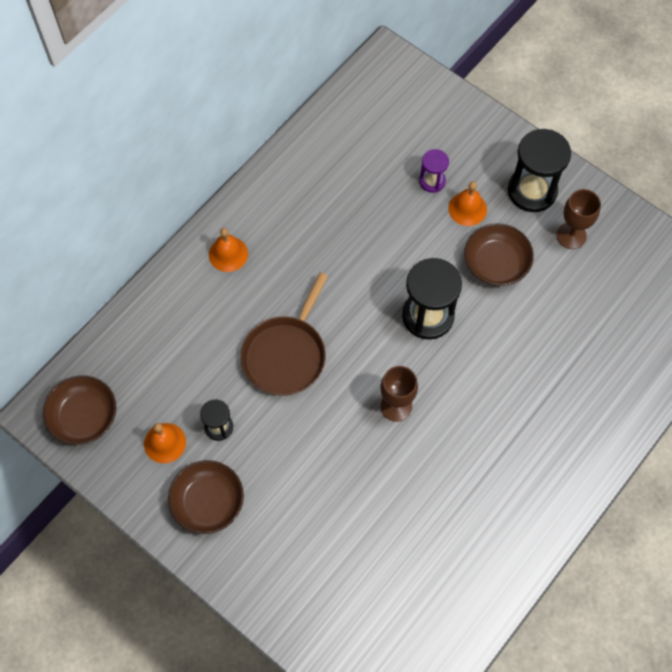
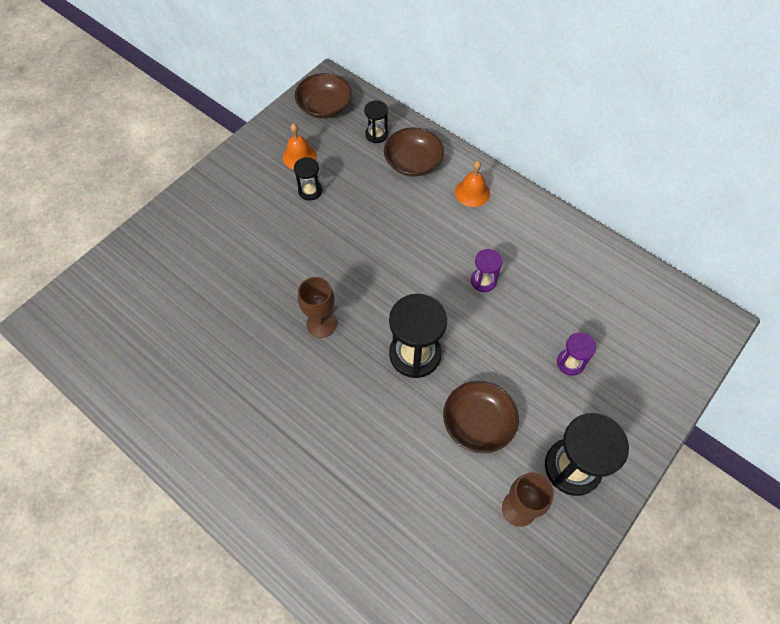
camera: 90 degrees right, 5 degrees down
(135, 354) = (376, 134): none -> black hourglass
(208, 502) = (246, 186): brown bowl -> brown bowl (413, 162)
(286, 355) = (374, 237): brown pan -> none
(343, 249) = (483, 281): none -> purple hourglass
(467, 208) = (541, 397): orange bell -> none

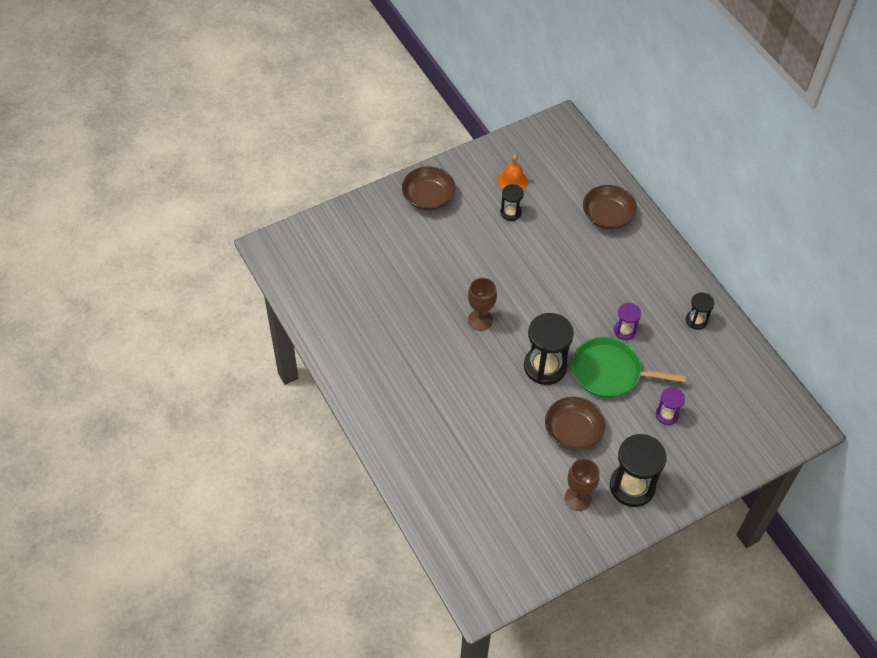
camera: 20 degrees right, 5 degrees down
(324, 106) = (550, 143): brown bowl -> brown bowl (428, 197)
(376, 134) = (586, 182): black hourglass -> black hourglass (696, 320)
(472, 192) = (647, 257): orange bell -> none
(488, 335) = (610, 372): none -> green pan

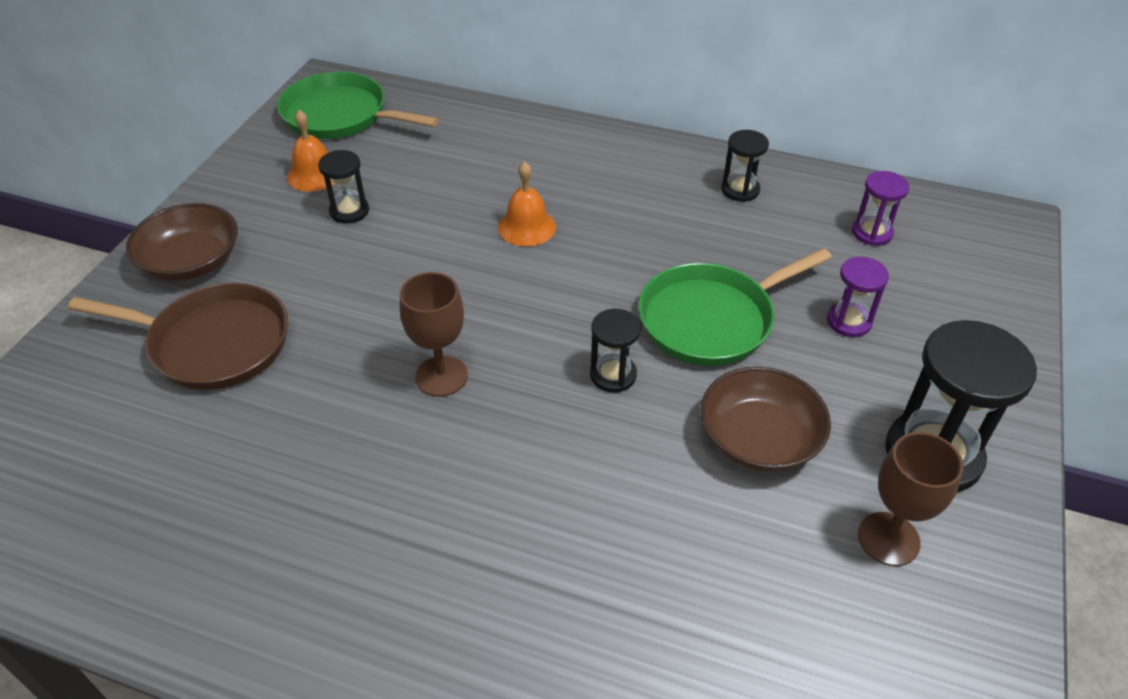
camera: 40 degrees left, 10 degrees down
(409, 245) = (214, 343): none -> brown pan
(545, 366) = (613, 375): black hourglass -> black hourglass, size x0.53
(552, 150) = (340, 115): none -> green pan
(578, 273) = (527, 227): none -> orange bell
(607, 216) = (494, 144): brown bowl -> none
(624, 331) = (668, 256): purple hourglass -> purple hourglass (871, 233)

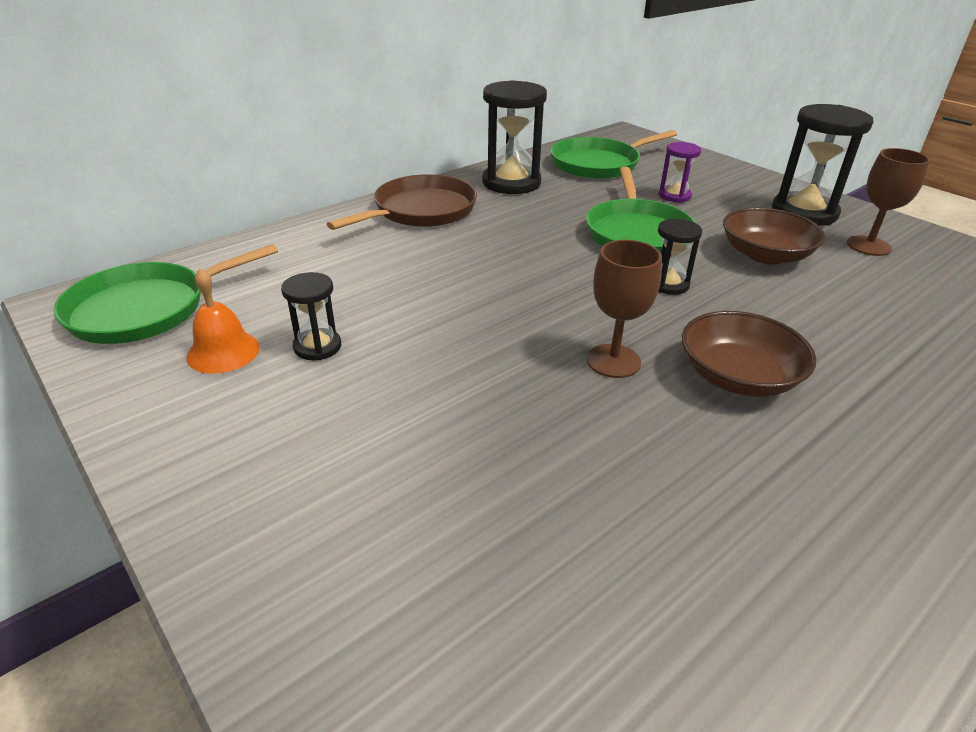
camera: 60 degrees left, 10 degrees down
(192, 261) = (260, 488): brown bowl -> brown bowl (738, 377)
(214, 343) = (437, 504): brown pan -> brown pan (421, 211)
(527, 227) = (457, 266): orange bell -> none
(740, 190) = (511, 183): black hourglass -> black hourglass, size x1.89
(871, 233) = (598, 164): purple hourglass -> green pan

